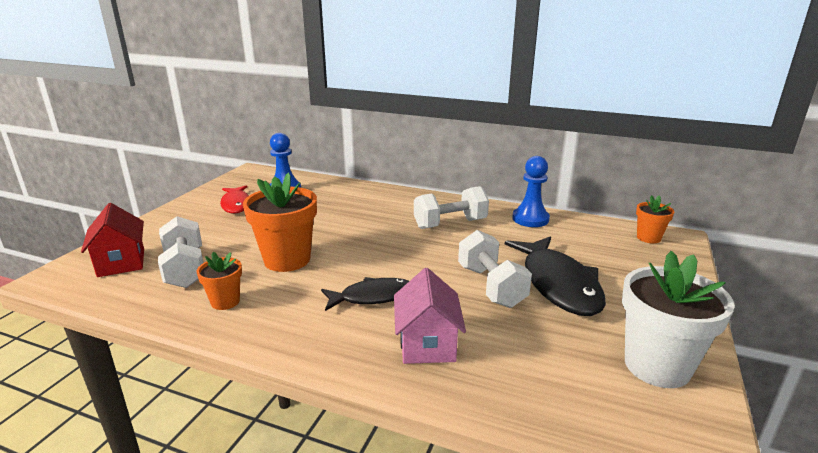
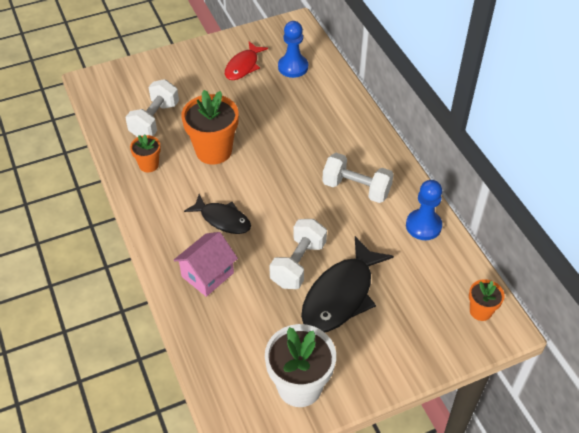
camera: 45 degrees right, 25 degrees up
(121, 262) = (129, 90): red house -> none

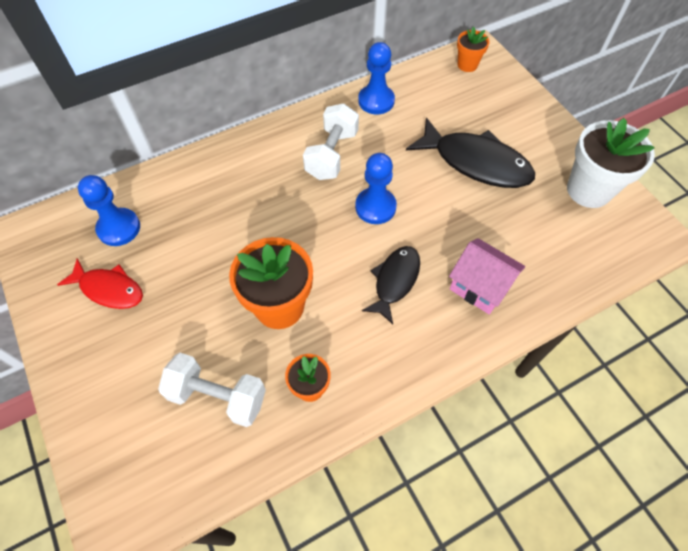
camera: 95 degrees left, 10 degrees up
(296, 214) = (375, 207): none -> blue pawn
(298, 264) = (445, 200): white dumbbell -> none

